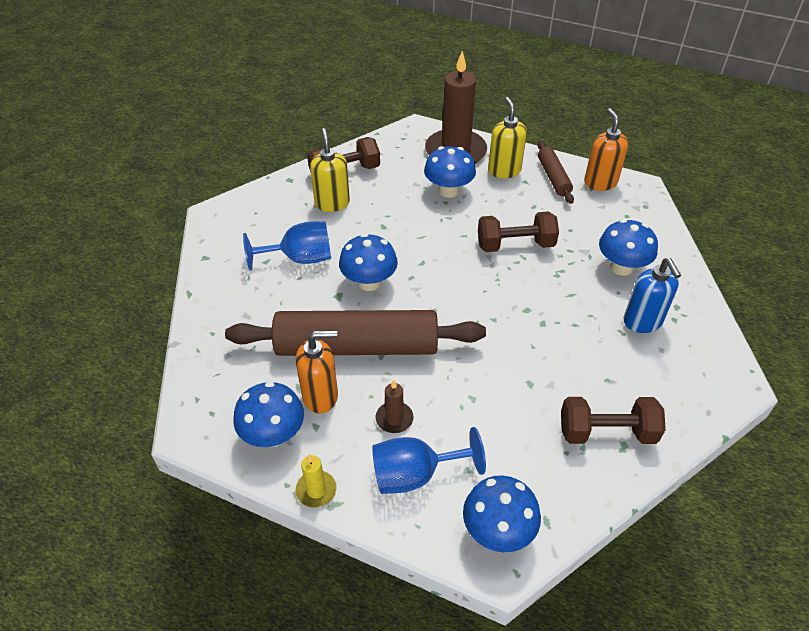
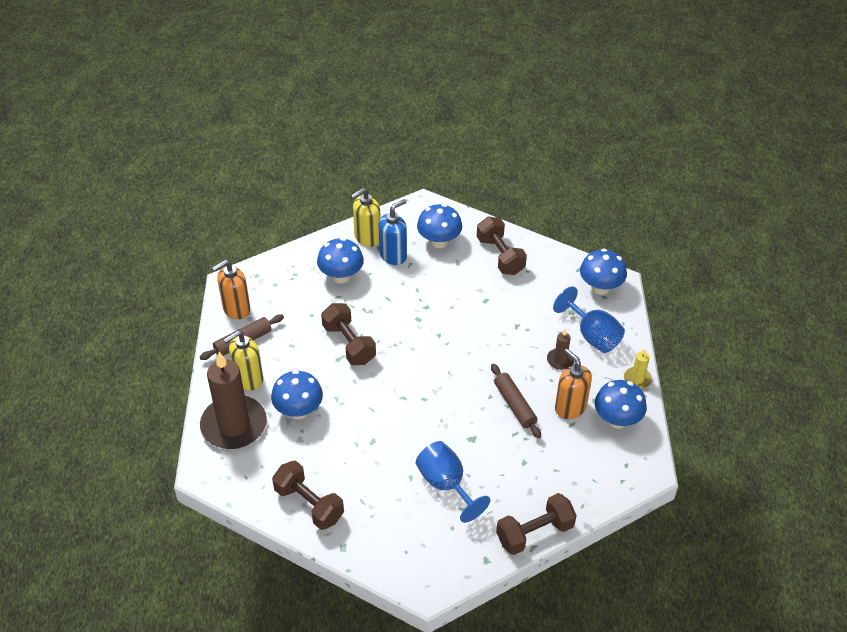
camera: 115 degrees left, 0 degrees up
(201, 300) = (534, 533): none -> brown dumbbell
(332, 203) = (361, 494): yellow soap dispenser -> yellow soap dispenser (367, 237)
(356, 347) = (515, 405): brown rolling pin -> brown rolling pin, size x0.48
(369, 282) = (446, 424): blue mushroom -> blue mushroom (439, 241)

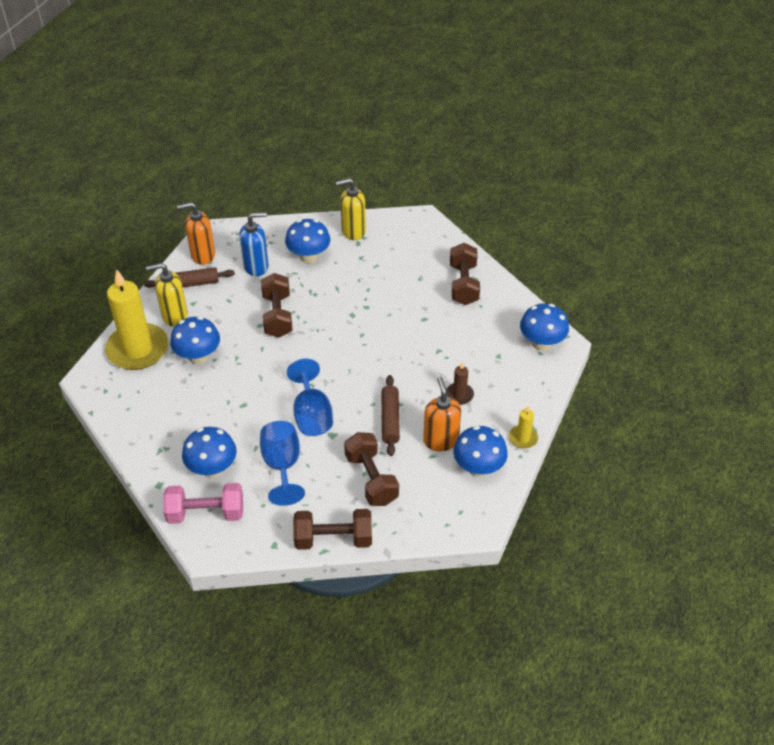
camera: 25 degrees right, 0 degrees up
(234, 425) = (138, 349): brown candle -> yellow candle
(309, 504) = (155, 437): brown dumbbell -> brown dumbbell (371, 479)
(393, 255) = (366, 253): blue soap dispenser -> blue soap dispenser (256, 267)
(405, 556) = (206, 513): none -> pink dumbbell
(439, 241) = (415, 254): blue mushroom -> blue mushroom (212, 468)
(592, 335) = (505, 383): blue goblet -> blue goblet (312, 415)

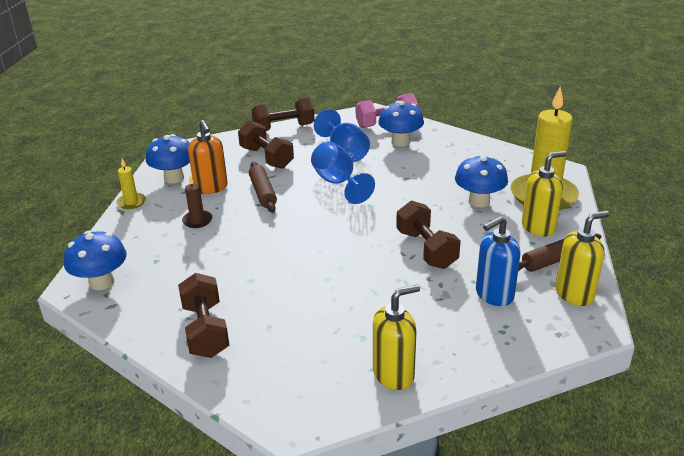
camera: 165 degrees right, 15 degrees down
(202, 255) = (574, 294): orange soap dispenser -> yellow soap dispenser
(309, 256) = (435, 322): blue mushroom -> none

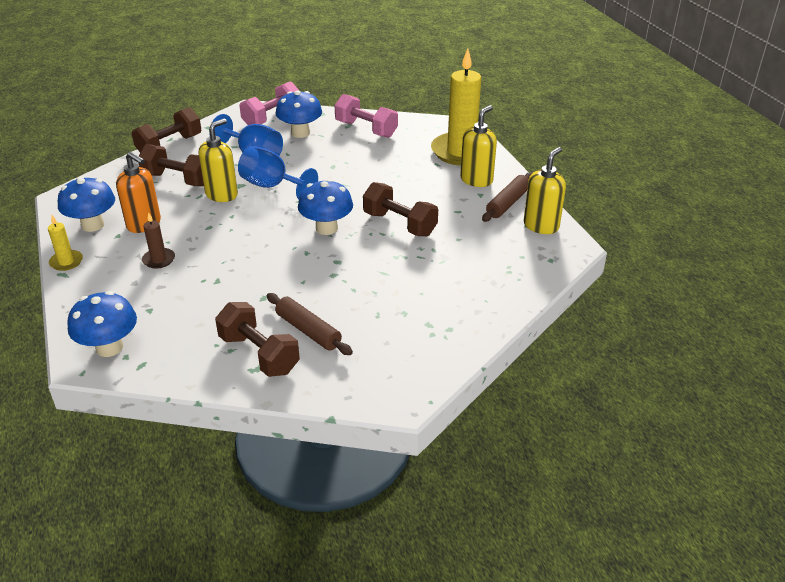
camera: 30 degrees left, 5 degrees up
(262, 192) = (204, 215): brown rolling pin -> brown rolling pin (308, 331)
(394, 374) = (452, 332): yellow soap dispenser -> yellow soap dispenser (222, 194)
(463, 152) = (366, 129): none -> pink dumbbell
(479, 201) = (412, 170): blue mushroom -> blue mushroom (326, 228)
(494, 295) = (482, 245): blue soap dispenser -> none

